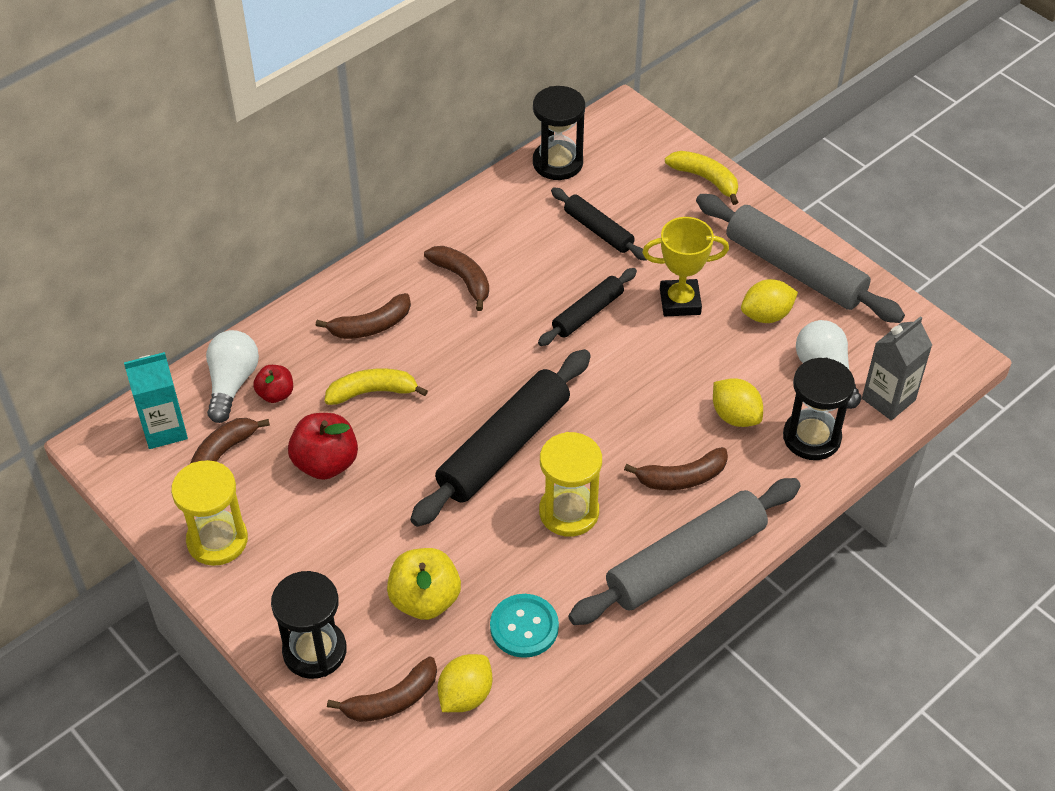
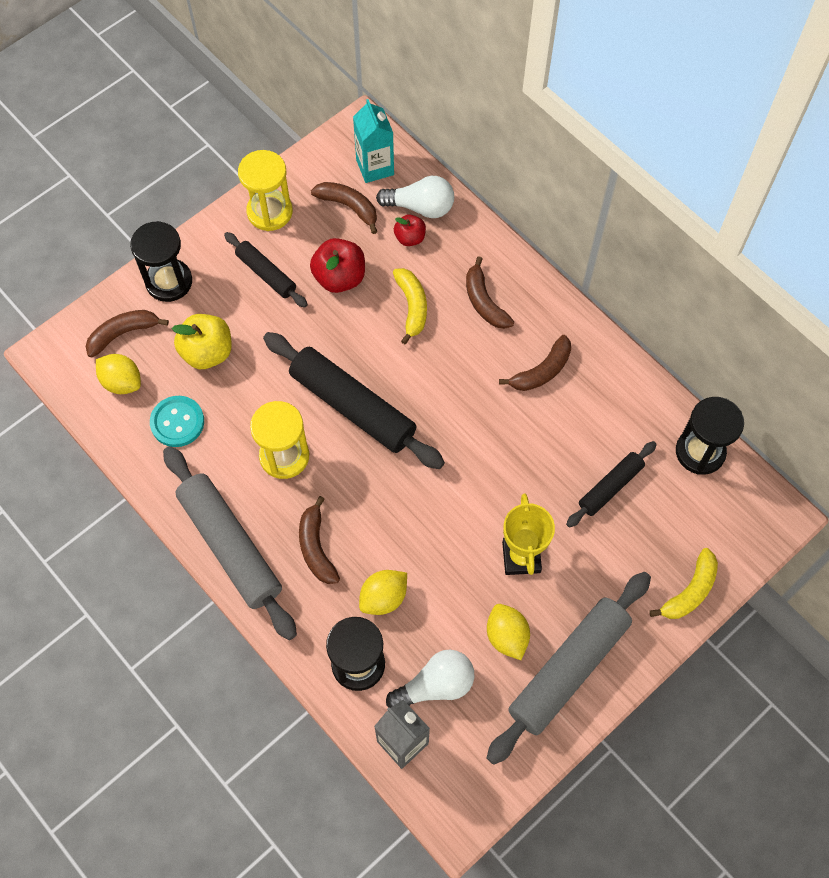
camera: 90 degrees right, 15 degrees up
(392, 700) = (123, 334): brown banana -> brown banana turned 90 degrees clockwise
(588, 313) = (504, 475): black rolling pin -> black rolling pin (266, 274)

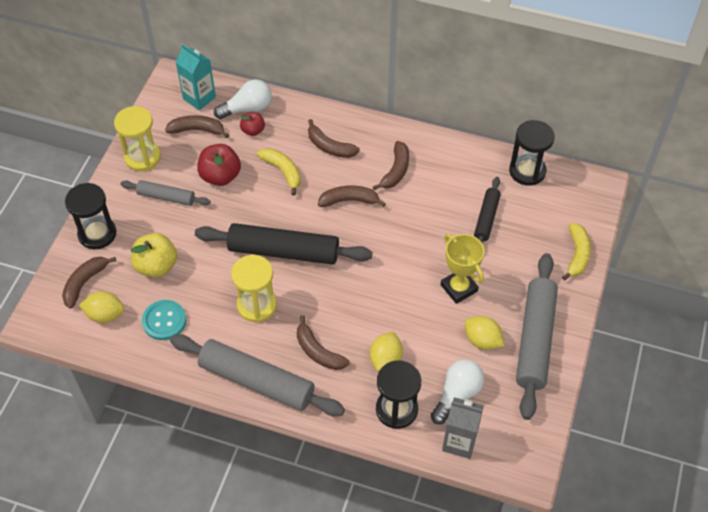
camera: 30 degrees left, 10 degrees down
(266, 274) = (166, 197): black rolling pin -> grey rolling pin
(464, 381) = (349, 200): none -> brown banana

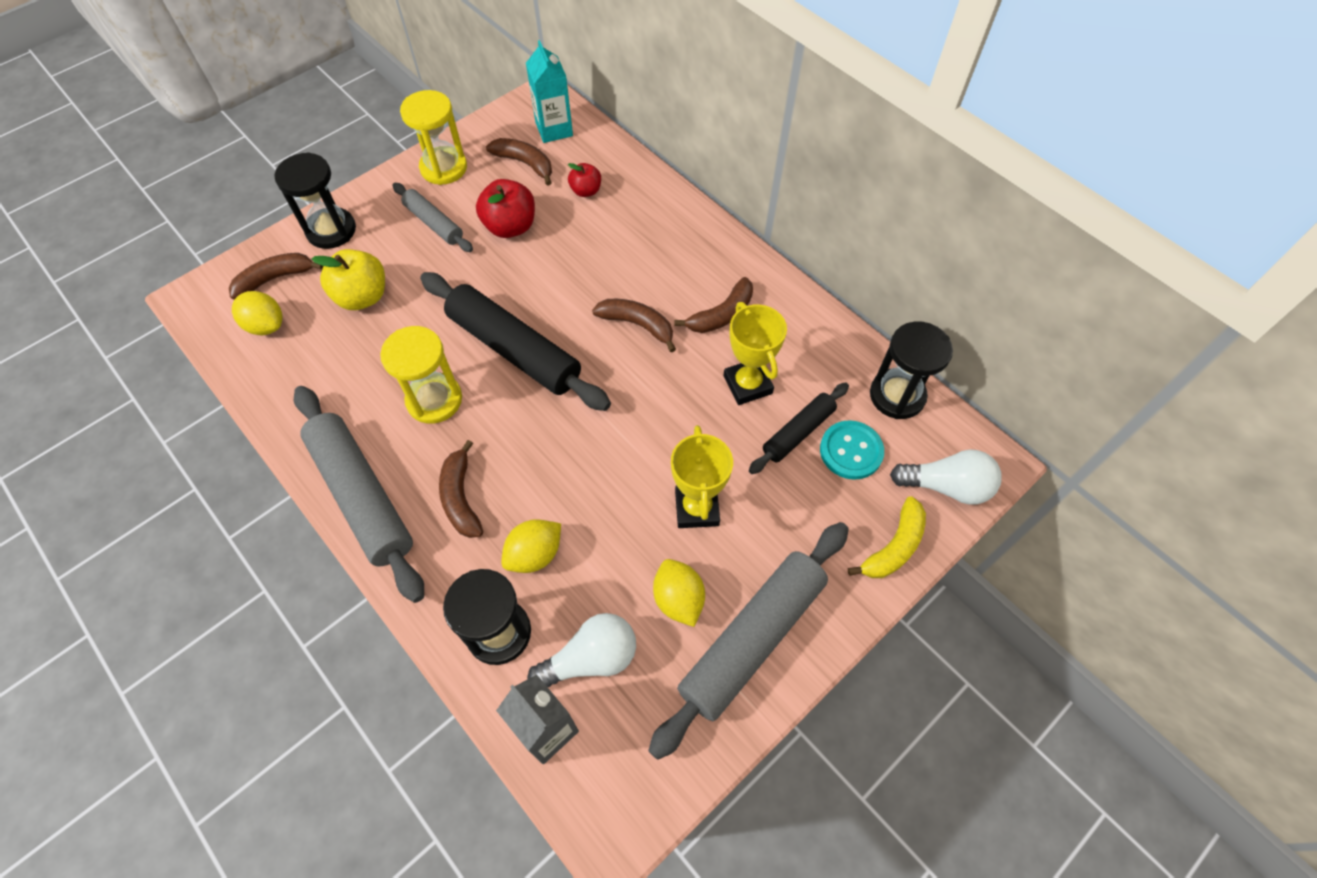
camera: 30 degrees right, 5 degrees up
(164, 321) = (320, 365): turquoise button -> turquoise button (851, 451)
(247, 109) = (598, 164): white light bulb -> white light bulb (946, 486)
(283, 171) = (584, 253): yellow banana -> none
(329, 147) = (661, 249): brown banana -> none
(439, 205) = (747, 385): none -> yellow trophy

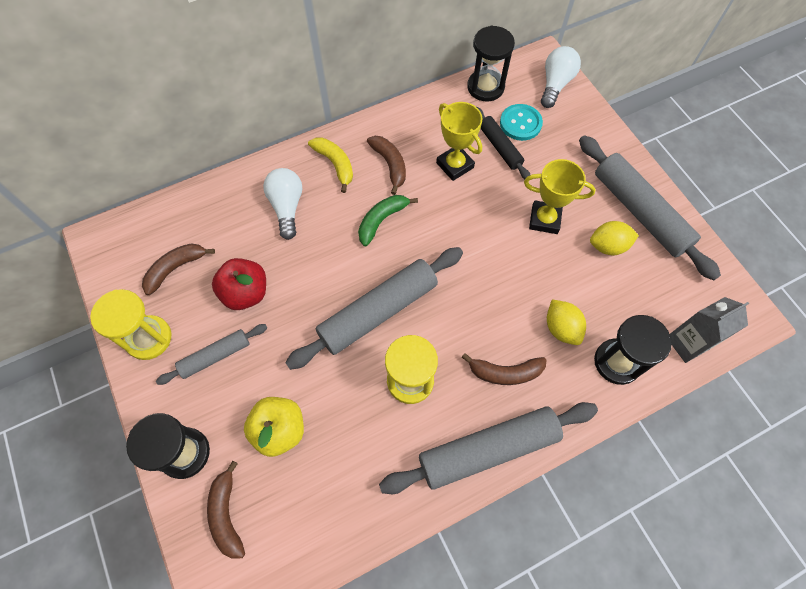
camera: 75 degrees left, 5 degrees up
(266, 325) = (283, 526): yellow lemon -> none
(514, 350) = (378, 312): black rolling pin -> grey rolling pin
(554, 129) = (144, 238): turquoise carton -> none
(586, 191) = (229, 227): red apple -> none
(590, 659) = (642, 307): white light bulb -> white light bulb (287, 207)
(637, 325) = (382, 220): brown banana -> green banana
(747, 385) = (455, 165): yellow trophy -> yellow trophy turned 60 degrees clockwise
(894, 547) = (591, 123): yellow banana -> yellow banana (335, 164)

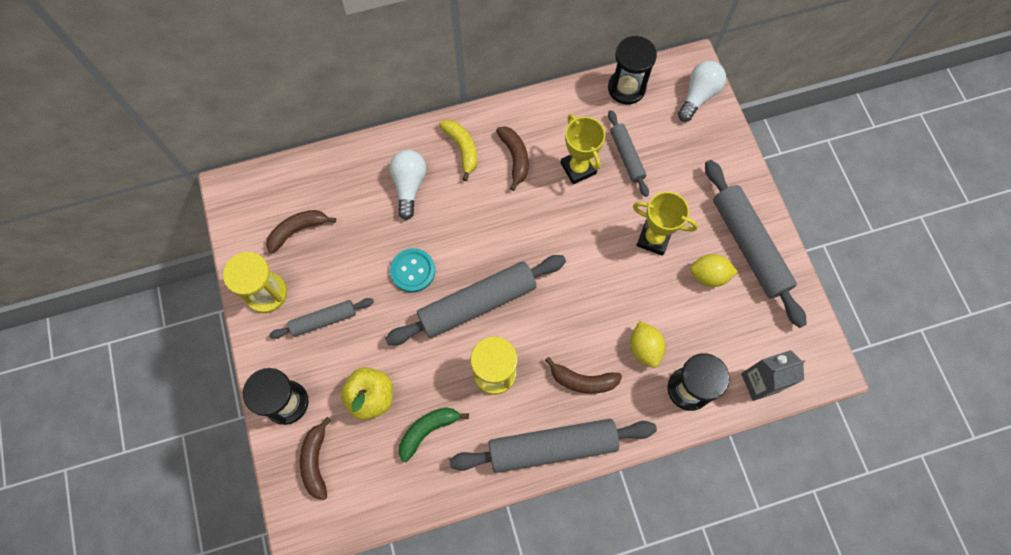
camera: 10 degrees right, 5 degrees up
(246, 293) = (359, 265): red apple -> none
(382, 220) = (496, 214): green banana -> green banana (428, 430)
(500, 147) = (626, 156): black rolling pin -> grey rolling pin
(520, 123) = (653, 133): turquoise button -> turquoise button (413, 271)

